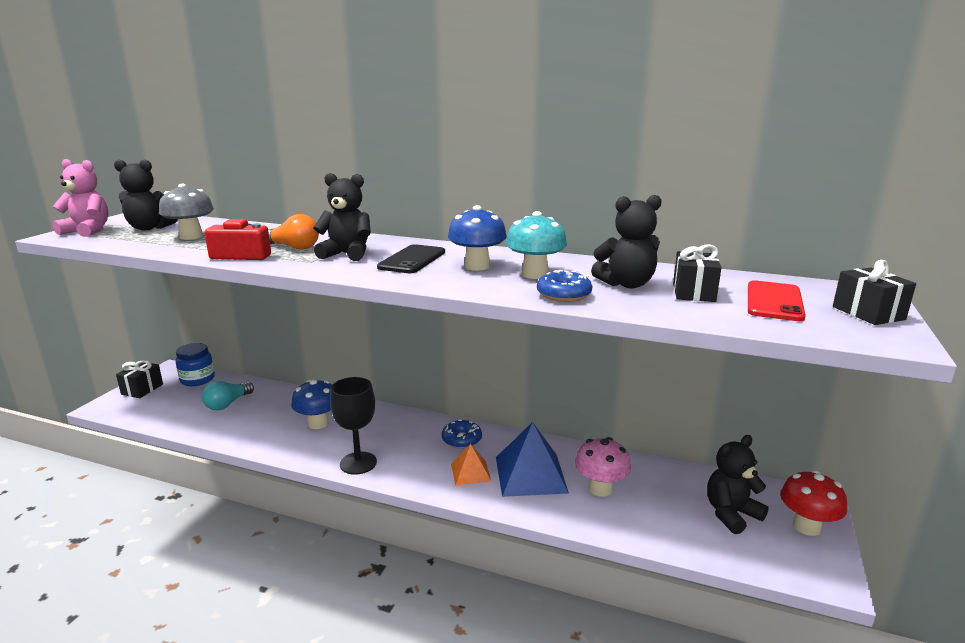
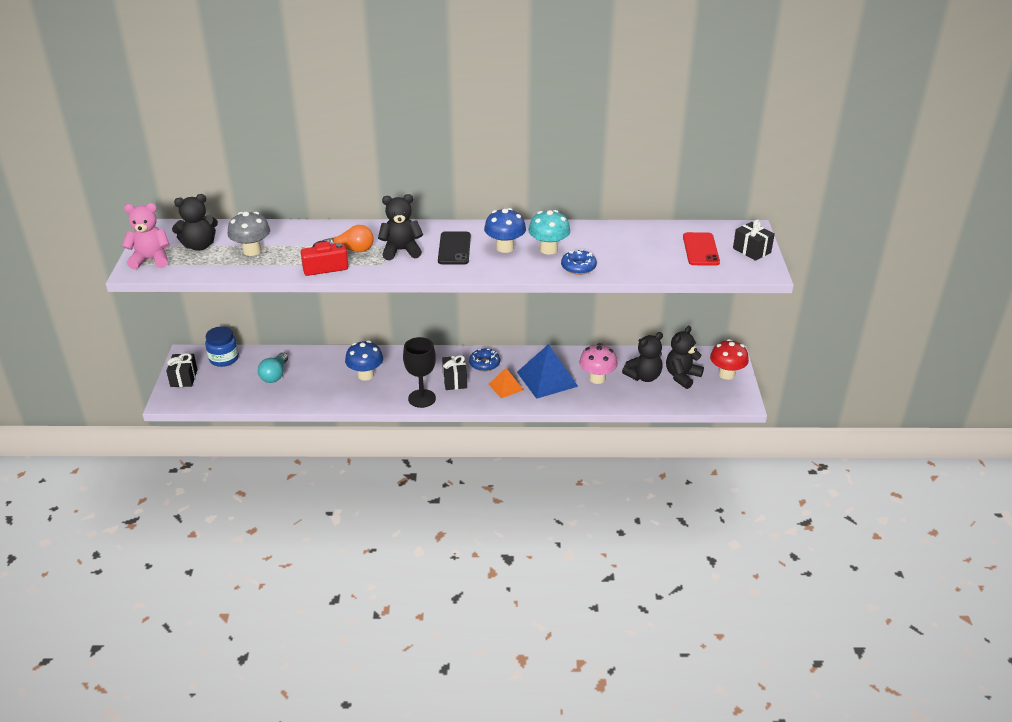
camera: 20 degrees left, 15 degrees up
(626, 284) = (611, 249): black teddy bear -> black teddy bear (644, 376)
(693, 292) = (653, 250): black gift -> black gift (455, 380)

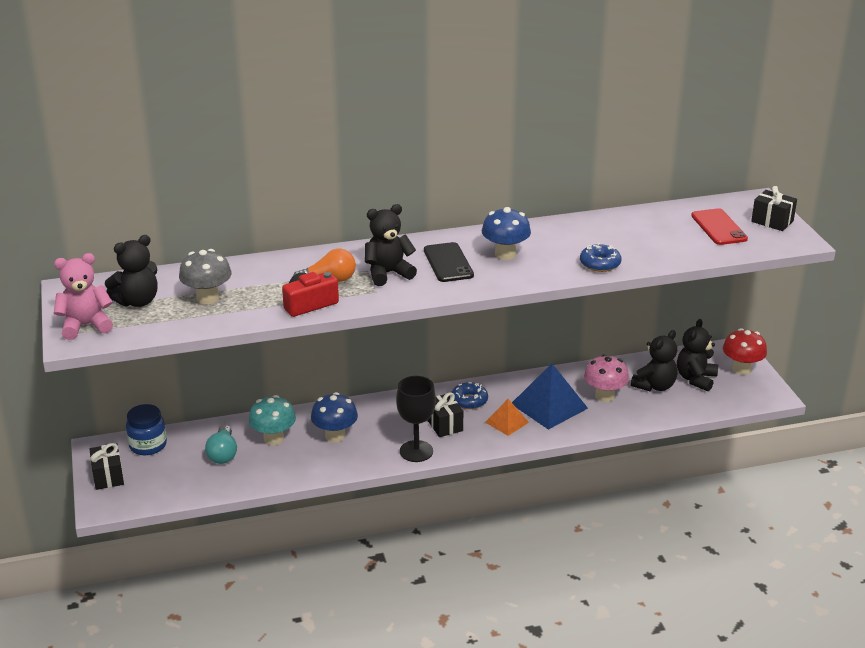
camera: 15 degrees left, 5 degrees down
(548, 249) = (555, 249): turquoise mushroom -> turquoise mushroom (273, 438)

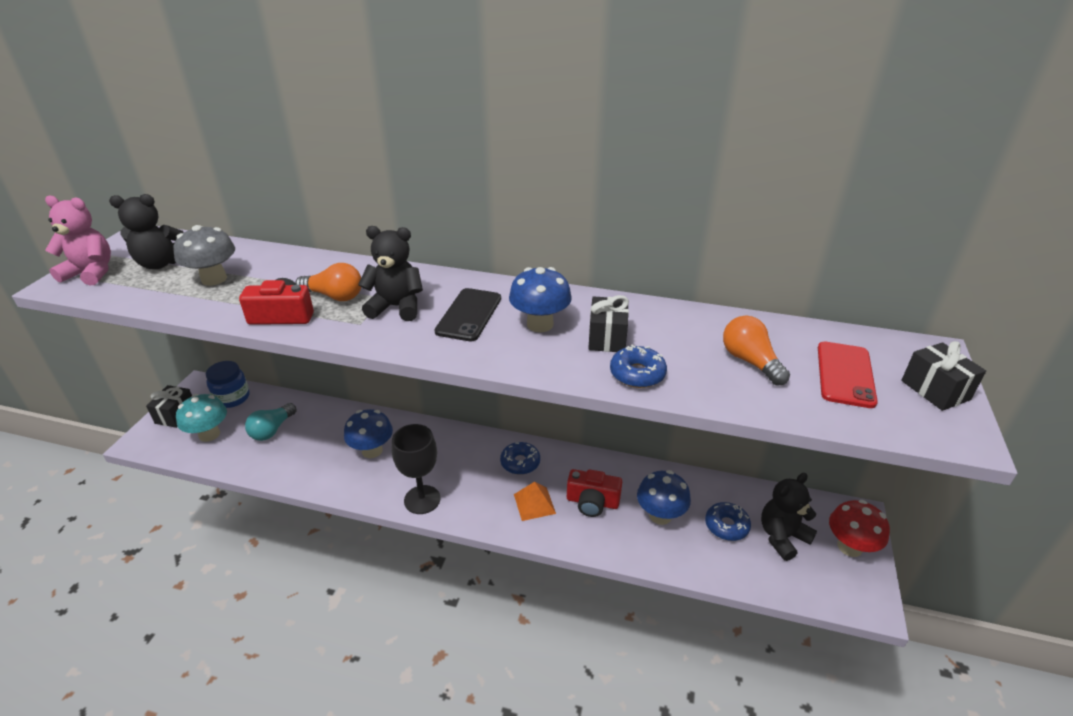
camera: 30 degrees right, 5 degrees up
(273, 438) = (323, 432): turquoise mushroom -> turquoise mushroom (209, 434)
(444, 425) = (474, 480): black gift -> black gift (607, 338)
(549, 406) = (592, 502): blue pyramid -> red camera
(604, 396) = (660, 515): pink mushroom -> blue mushroom
(654, 386) = (726, 526): black teddy bear -> blue donut
(659, 236) = (750, 361): none -> orange light bulb

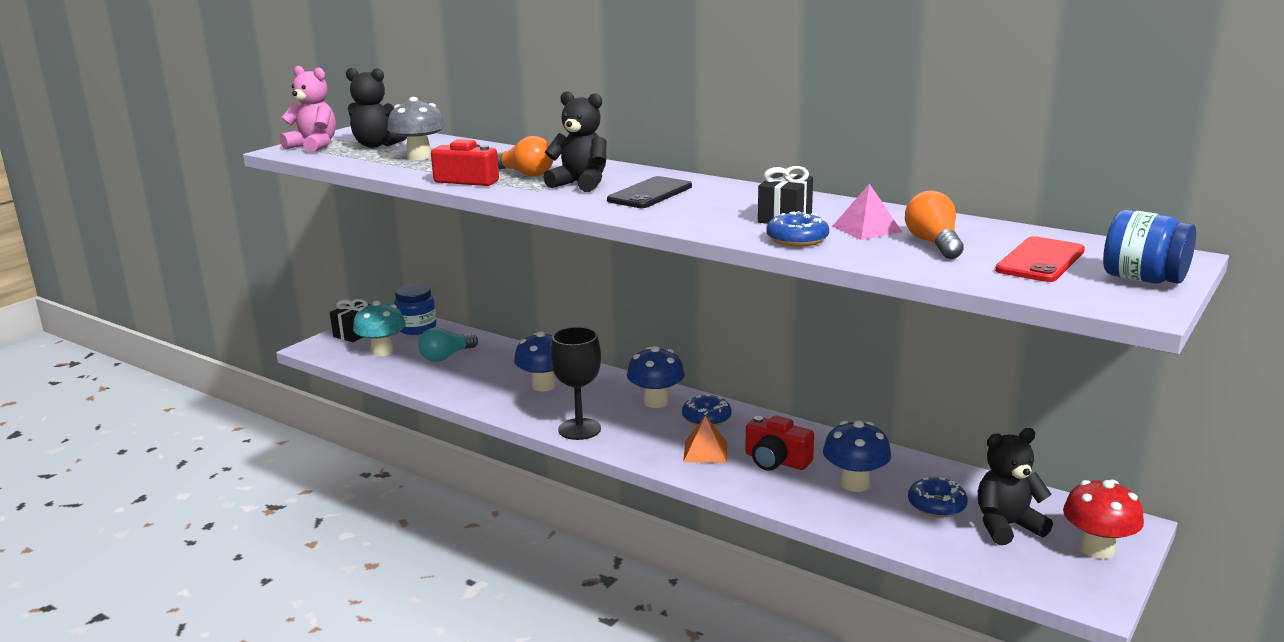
camera: 20 degrees right, 15 degrees down
(540, 324) = (719, 204): blue mushroom -> blue mushroom (656, 402)
(684, 346) = (866, 229): none -> pink pyramid
(935, 390) = (1143, 279): black gift -> blue jar

